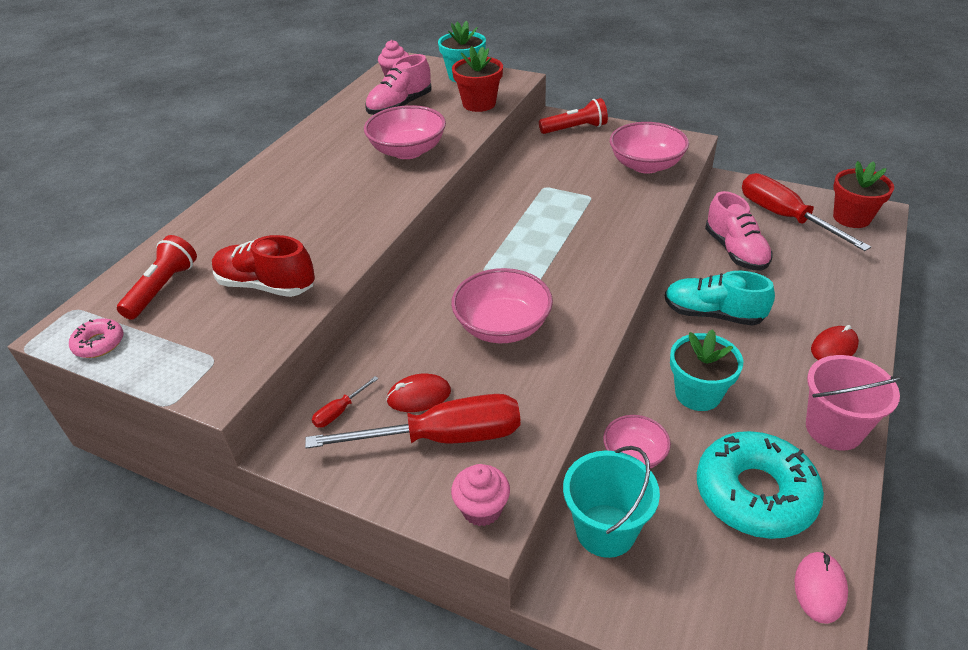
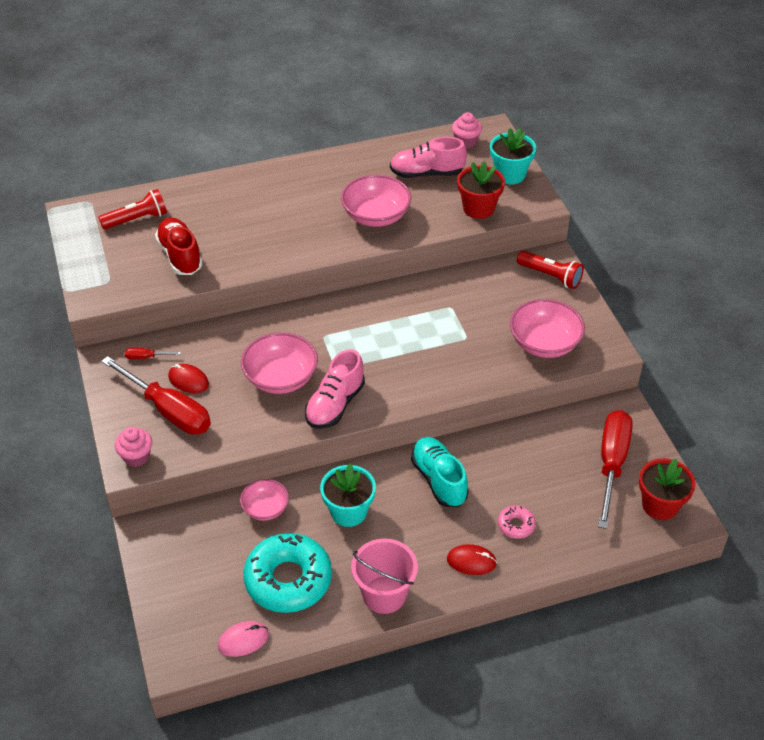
camera: 45 degrees right, 5 degrees up
(99, 343) = (77, 232): pink donut -> pink donut (516, 525)
(605, 530) = (197, 526): turquoise bucket -> none
(735, 251) = (530, 456): pink shoe -> pink shoe (335, 404)

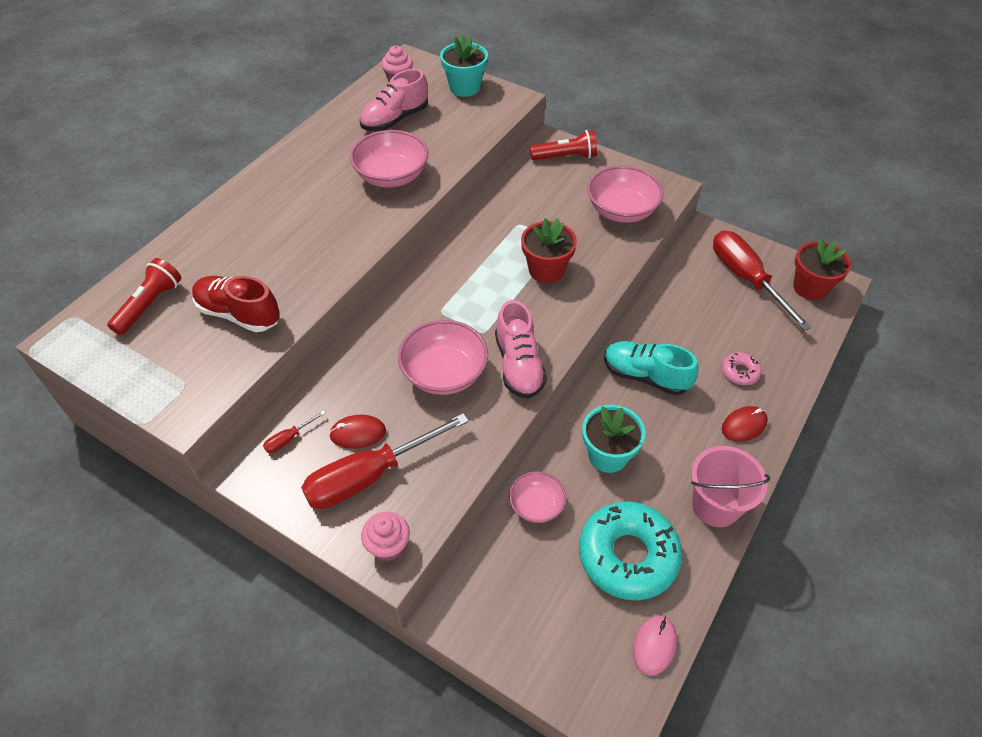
camera: 40 degrees left, 5 degrees up
(168, 410) = (370, 476): red screwdriver -> red screwdriver turned 150 degrees clockwise
(478, 208) = (471, 126): red flower pot -> red flower pot (546, 270)

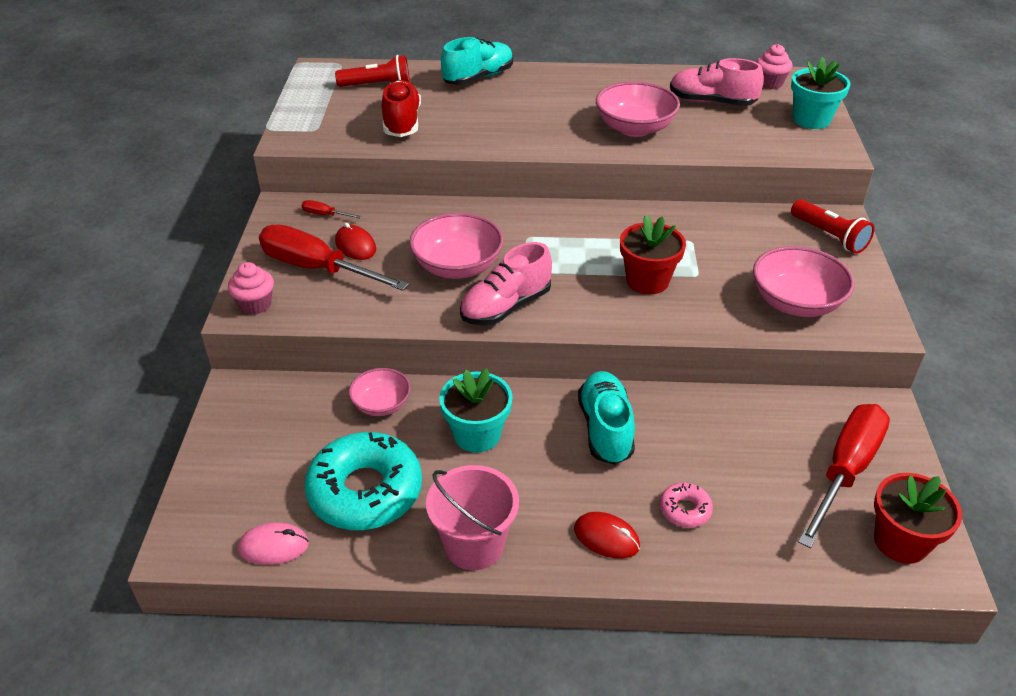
camera: 60 degrees right, 10 degrees down
(215, 230) = (478, 78): none -> turquoise shoe

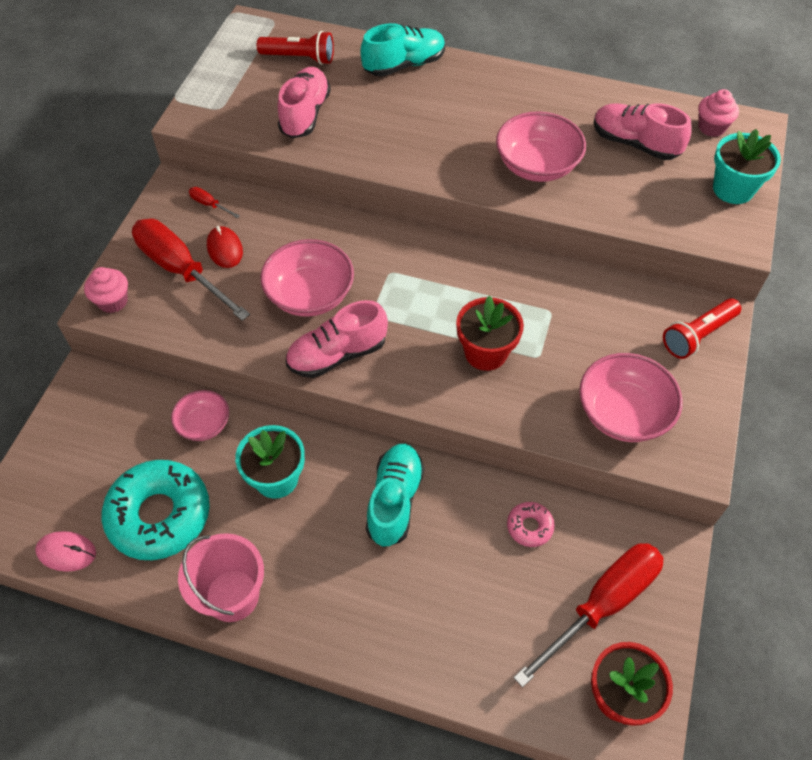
camera: 15 degrees right, 15 degrees up
(402, 123) = (305, 114): red shoe -> pink shoe
(606, 538) = (349, 619): red mouse -> none
(685, 510) = (432, 608): pink donut -> pink donut (529, 527)
(829, 236) = (697, 335): red flashlight -> red flashlight turned 75 degrees clockwise

